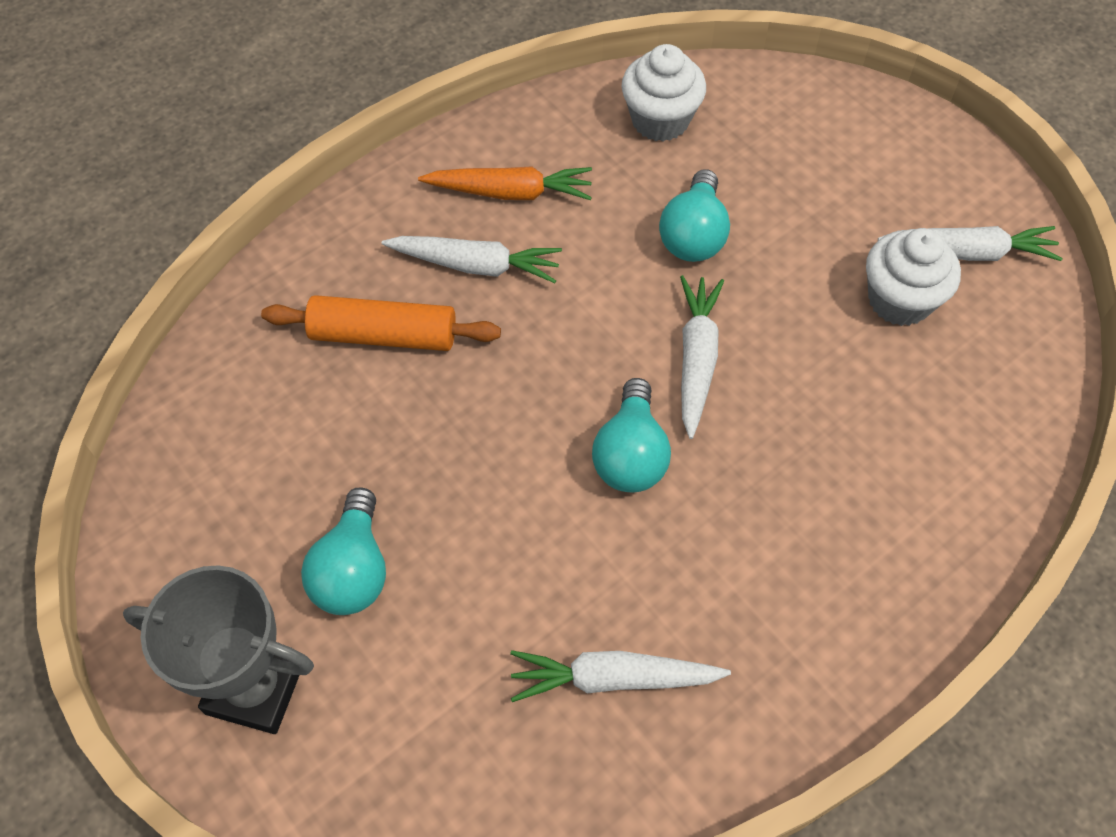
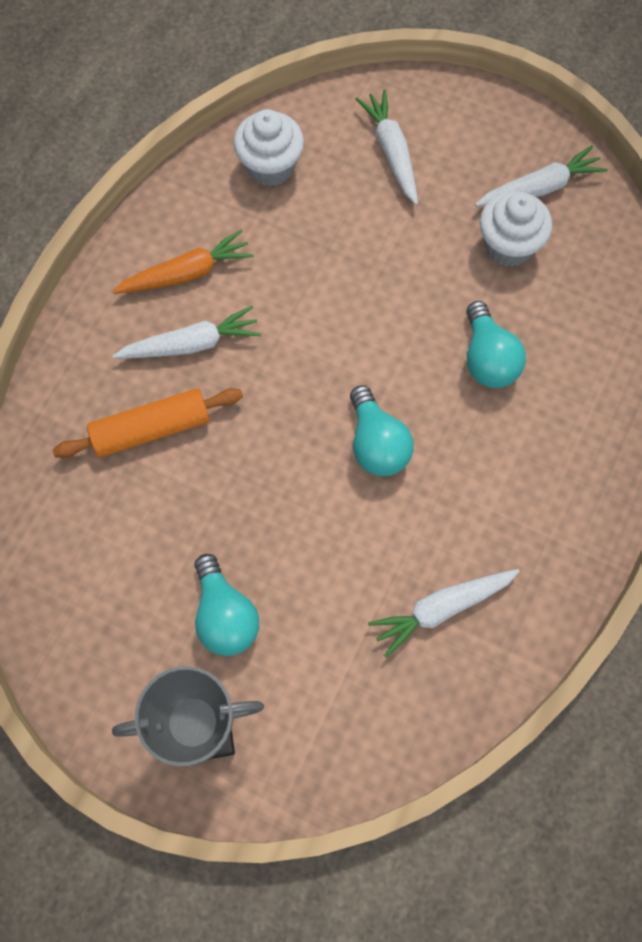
camera: 25 degrees left, 10 degrees up
(693, 235) = (340, 253): turquoise light bulb -> turquoise light bulb (487, 359)
(696, 359) = (388, 351): white carrot -> white carrot (391, 152)

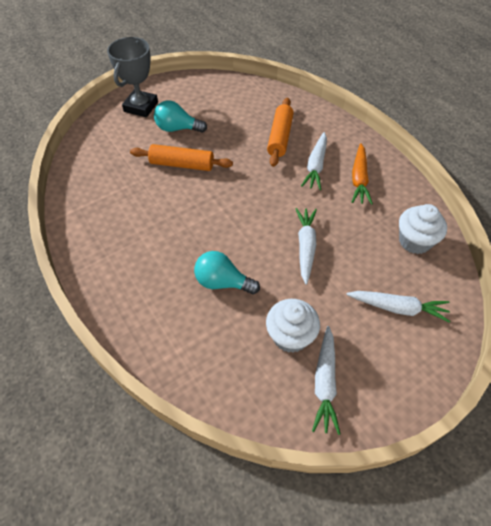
camera: 120 degrees right, 15 degrees down
(309, 549) = (182, 164): none -> orange rolling pin
(376, 444) = (211, 210): turquoise light bulb -> none
(441, 609) = (115, 196): white carrot -> white carrot (305, 247)

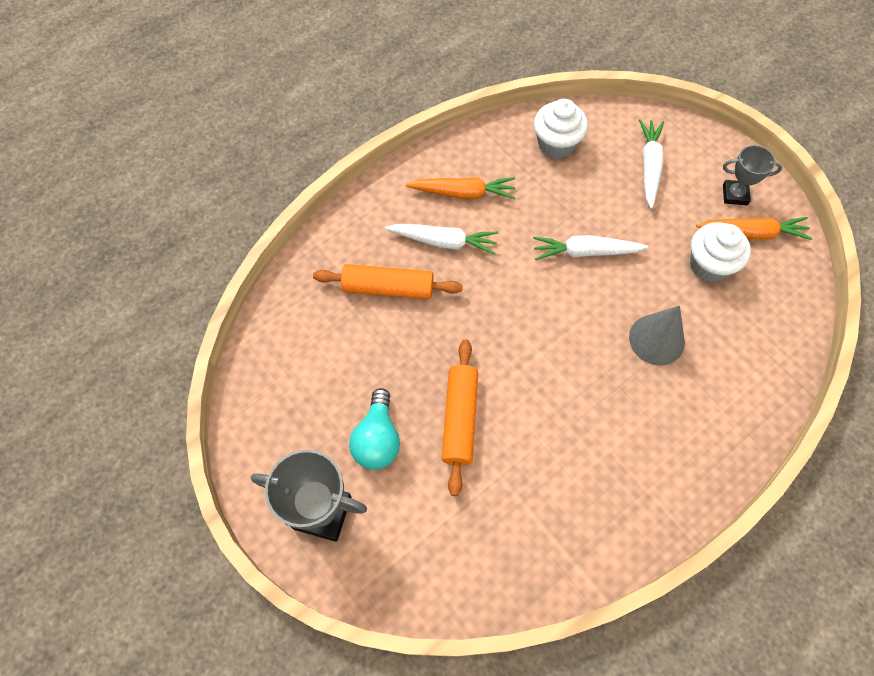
camera: 95 degrees left, 10 degrees up
(222, 282) = (656, 339): turquoise light bulb -> grey cone
(325, 383) = (752, 233): white carrot -> orange carrot
(370, 377) = (735, 195): none -> grey trophy

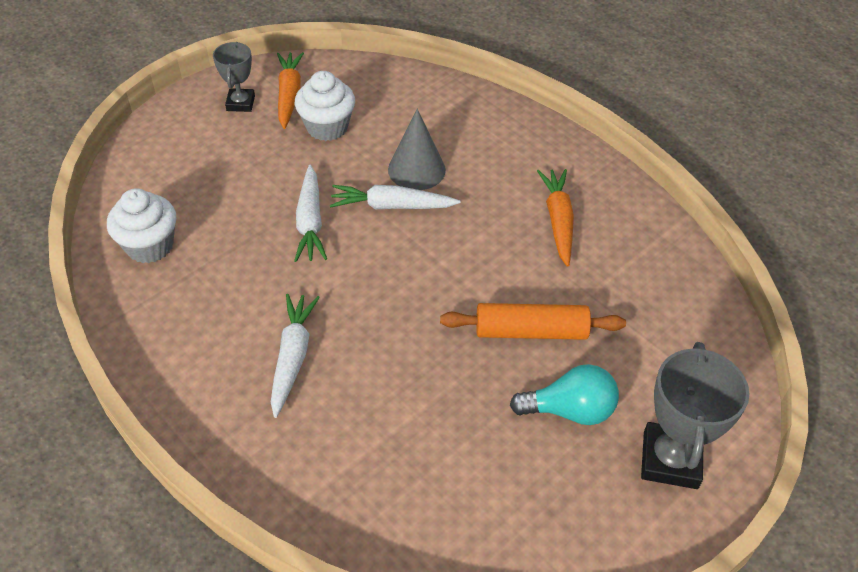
camera: 95 degrees left, 15 degrees down
(388, 288) = (363, 414): orange rolling pin -> none
(463, 193) = (217, 339): orange carrot -> orange carrot (558, 220)
(649, 166) = (195, 165): white carrot -> white carrot (391, 206)

